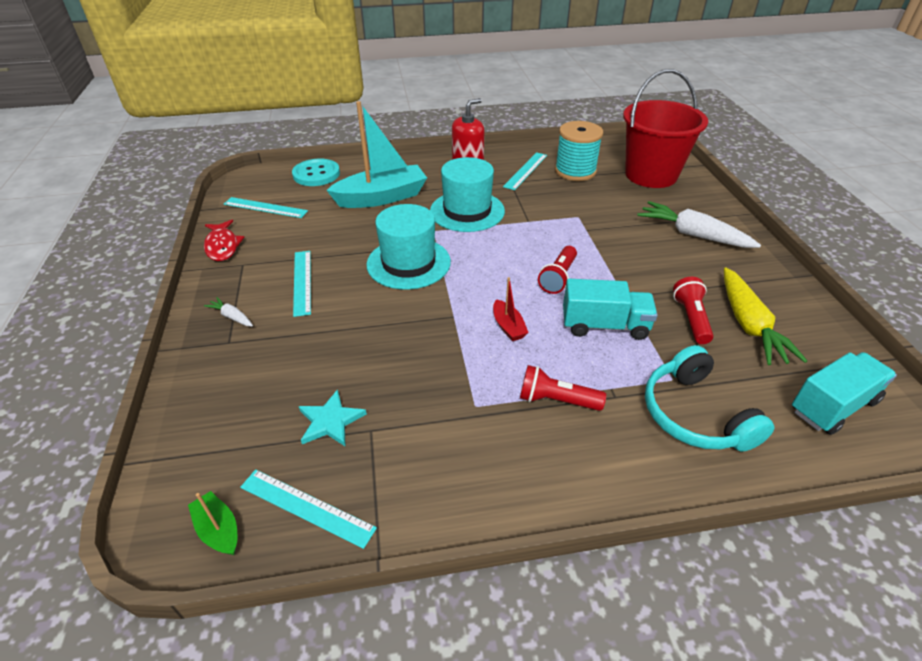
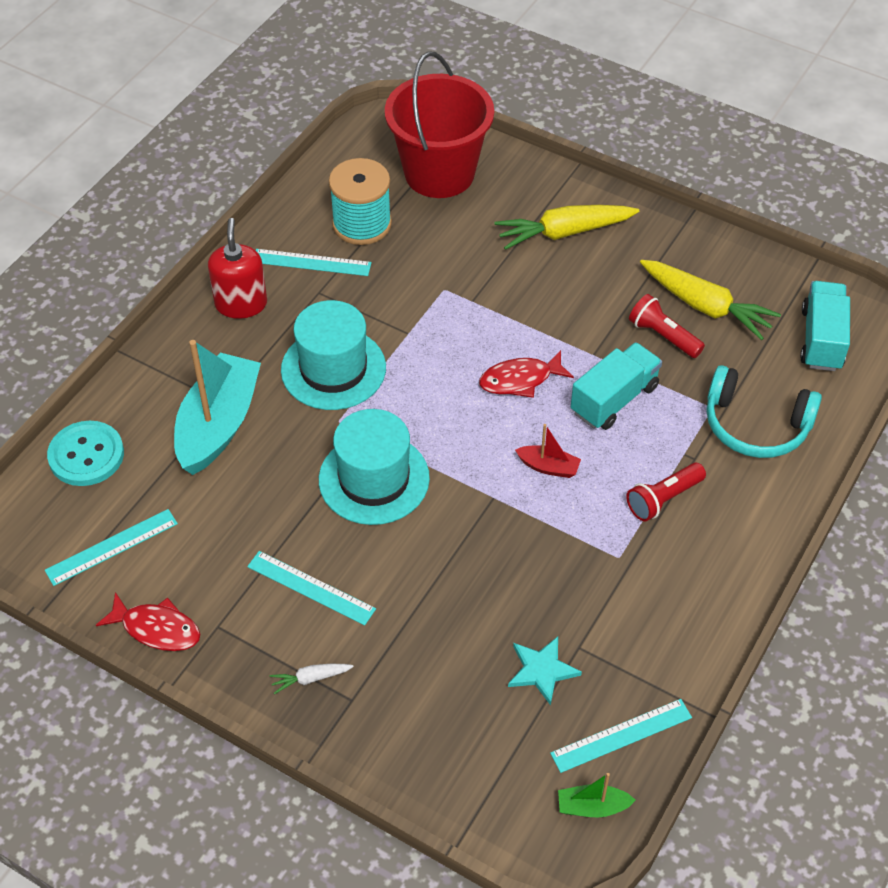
camera: 50 degrees left, 10 degrees up
(525, 170) = (311, 262): turquoise ruler -> turquoise ruler turned 60 degrees counterclockwise
(558, 277) = (520, 380): red flashlight -> red fish
(692, 234) = (563, 233): white carrot -> yellow carrot

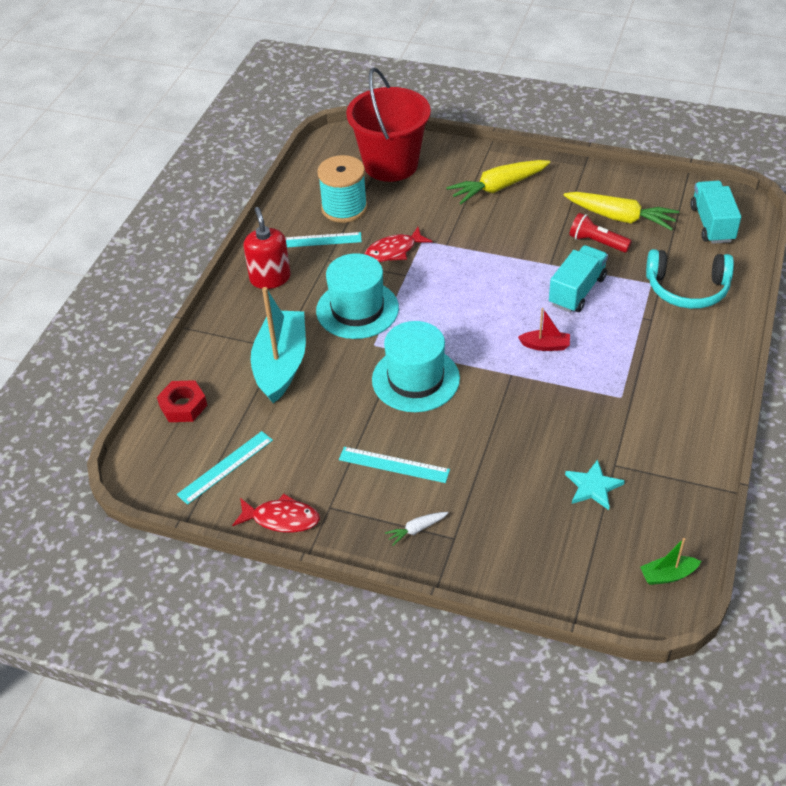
camera: 10 degrees left, 5 degrees down
(86, 455) = (183, 406): turquoise button -> red nut
(520, 380) = (502, 291): red fish -> red fish (393, 251)
(621, 735) = (670, 520): turquoise ruler -> none
(663, 499) = (639, 351): red flashlight -> none

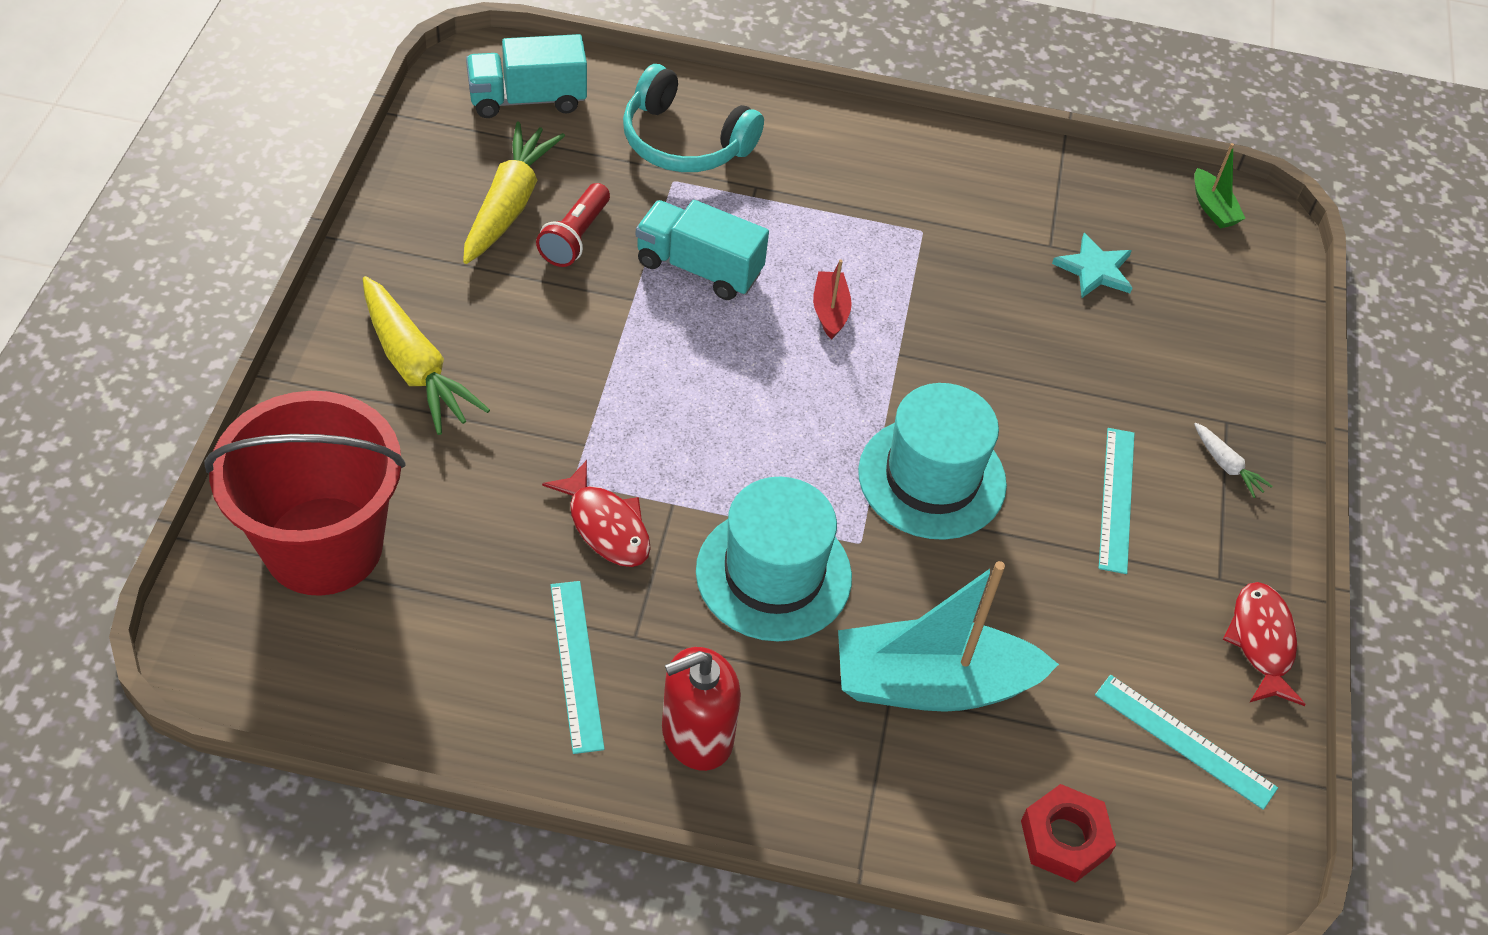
camera: 105 degrees left, 5 degrees up
(344, 208) = (470, 620): turquoise spool -> none
(687, 289) = (684, 141): turquoise headphones -> turquoise headphones turned 120 degrees clockwise

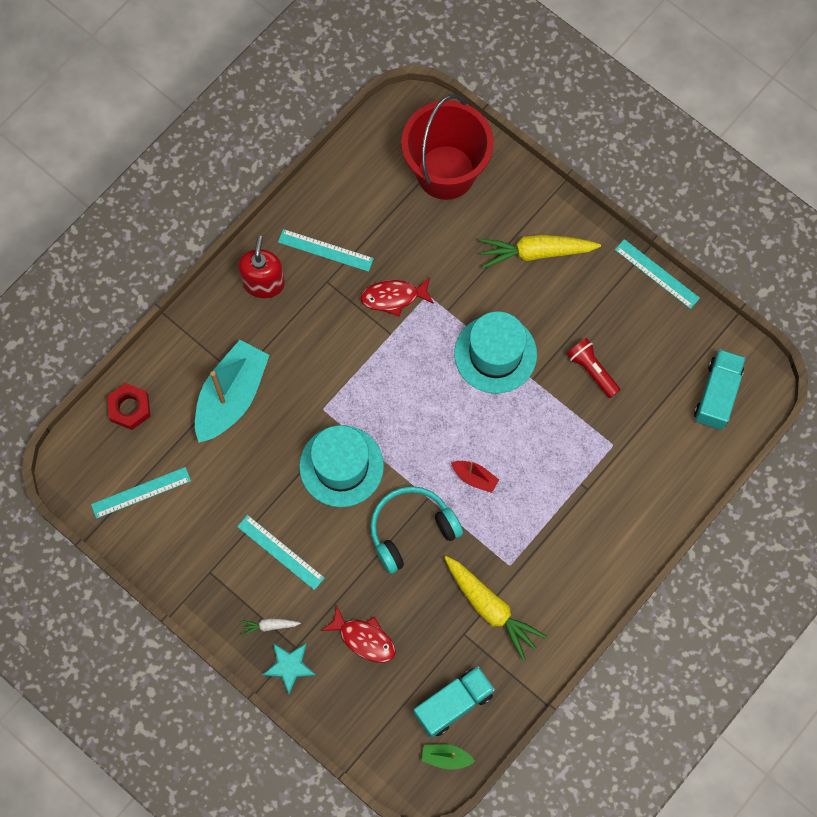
camera: 125 degrees right, 20 degrees up
(371, 214) = (657, 274): none -> turquoise ruler
(509, 204) = (633, 347): yellow carrot -> yellow carrot (491, 608)
(684, 141) = (642, 467): turquoise headphones -> turquoise headphones (411, 530)
(699, 268) = (539, 424): turquoise truck -> turquoise truck (453, 704)
(773, 574) = (327, 359): turquoise hat -> turquoise hat (495, 354)
(1095, 270) = (433, 648): turquoise star -> turquoise star (289, 666)
(1261, 642) = (166, 567): red fish -> red fish (364, 639)

